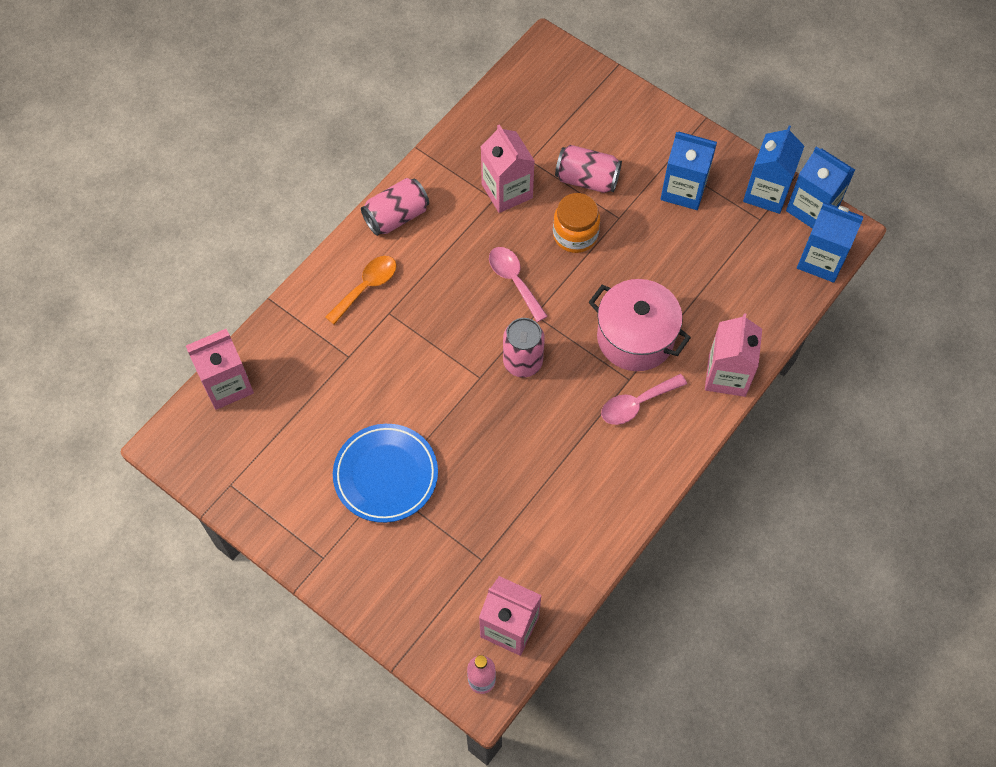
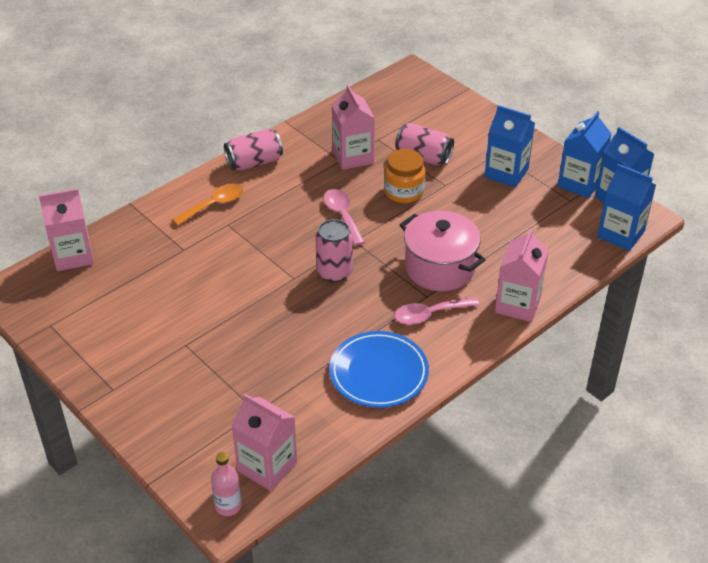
camera: 10 degrees right, 20 degrees down
(386, 475) = (188, 336): blue plate -> blue plate (378, 373)

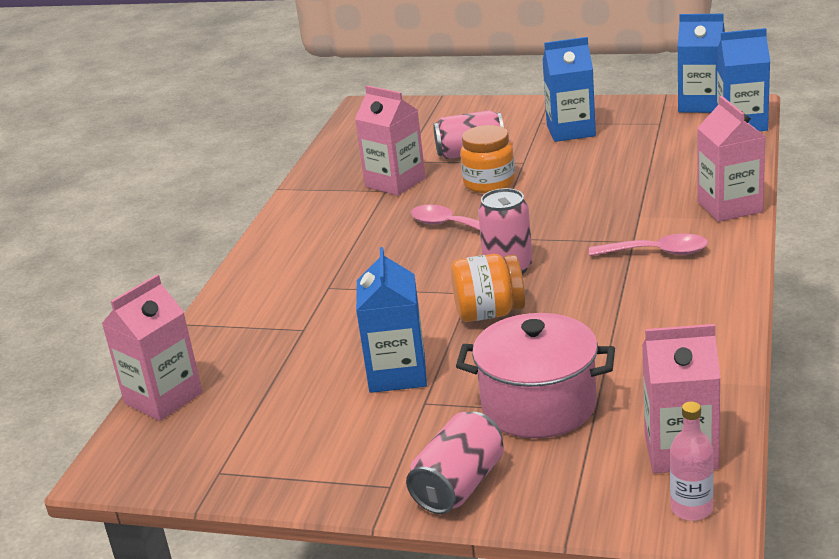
camera: 30 degrees left, 15 degrees down
(214, 205) = (289, 280): orange spoon -> none
(254, 162) = (288, 230): pink can -> pink can (459, 485)
(285, 301) = (489, 313): none -> orange jar
(378, 373) = (678, 317): blue plate -> none
(429, 315) = (657, 252): pink spoon -> pink spoon turned 120 degrees counterclockwise
(439, 268) = (612, 217): pink pot -> pink pot (539, 405)
(579, 183) = (650, 109): blue carton -> blue carton (397, 373)

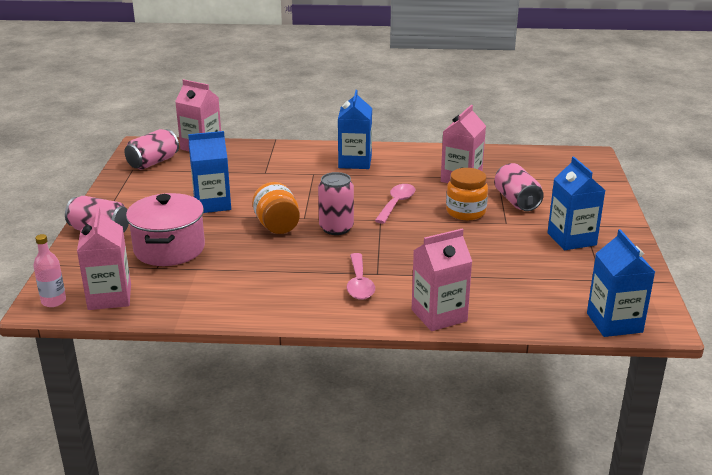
camera: 75 degrees right, 0 degrees up
(201, 449) = (153, 162): none -> pink can
(701, 104) = (654, 300): blue carton -> blue carton (355, 162)

